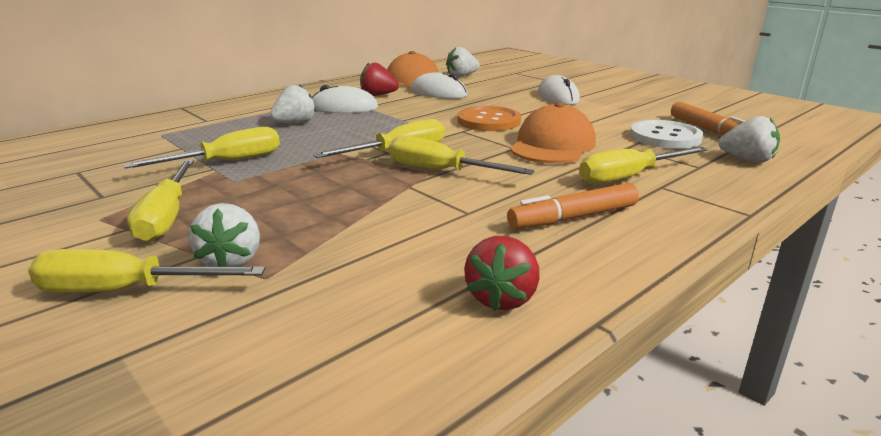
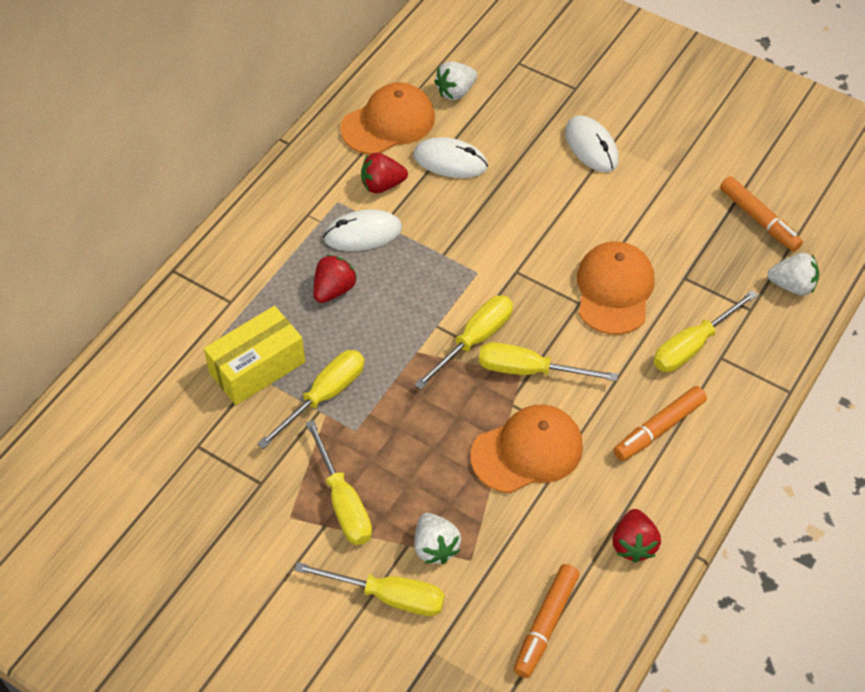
camera: 15 degrees left, 30 degrees up
(126, 290) = (388, 596): yellow screwdriver -> yellow screwdriver turned 150 degrees counterclockwise
(187, 145) = (257, 368): none -> yellow box
(295, 123) = (334, 290): white strawberry -> red strawberry
(316, 356) = (545, 624): none -> orange marker
(404, 212) = (527, 451): none -> orange cap
(489, 121) = (535, 240): orange button -> none
(665, 137) = (717, 245): white button -> none

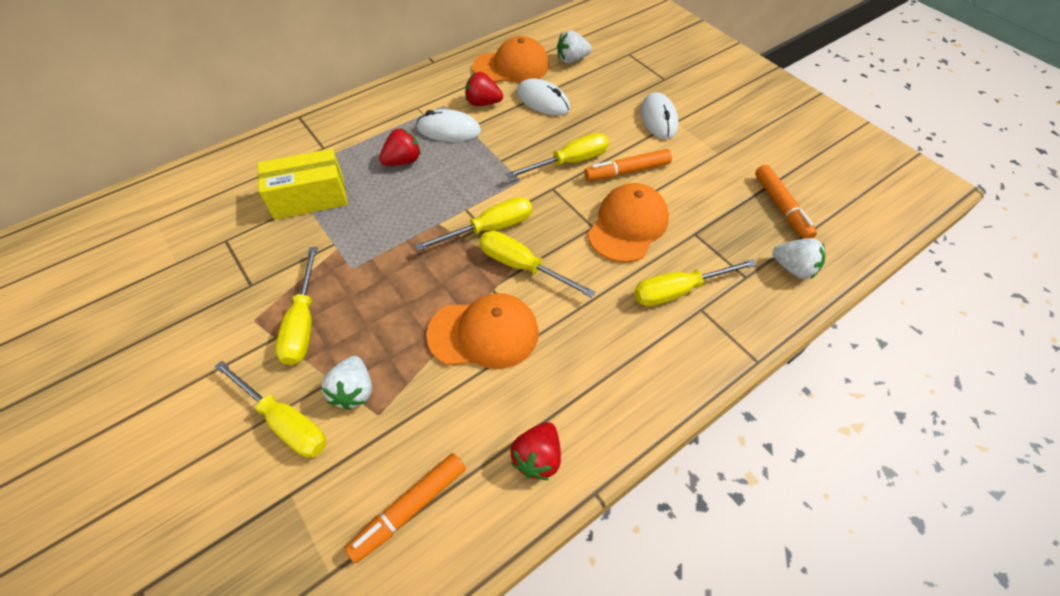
camera: 20 degrees right, 0 degrees up
(324, 396) = (345, 234): yellow screwdriver -> yellow screwdriver (569, 162)
(659, 428) = (614, 353): orange marker -> orange marker (627, 171)

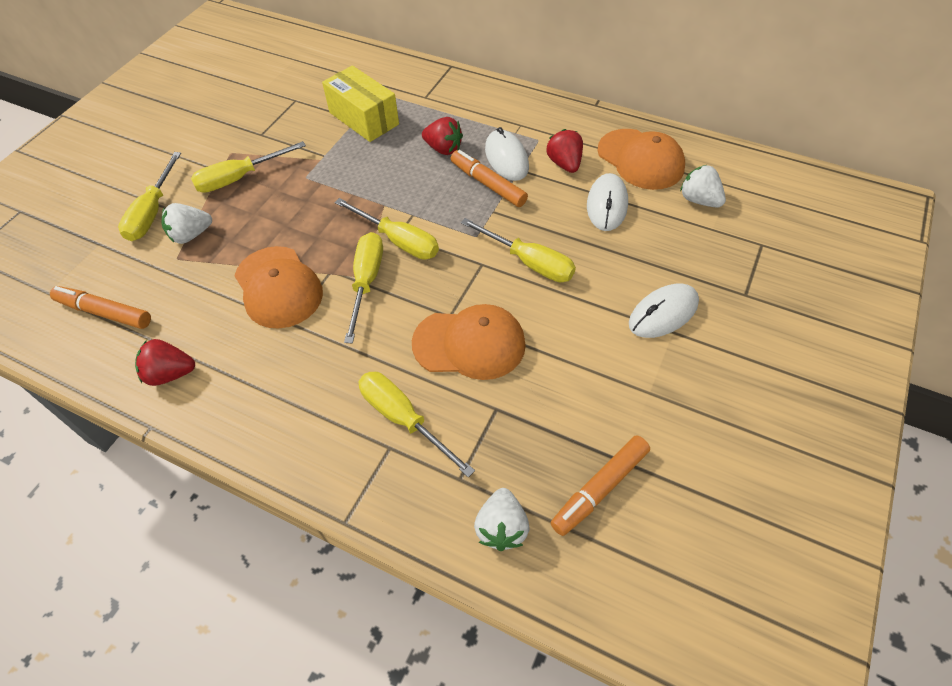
camera: 65 degrees right, 0 degrees up
(627, 171) = (550, 315): orange marker -> orange marker (488, 184)

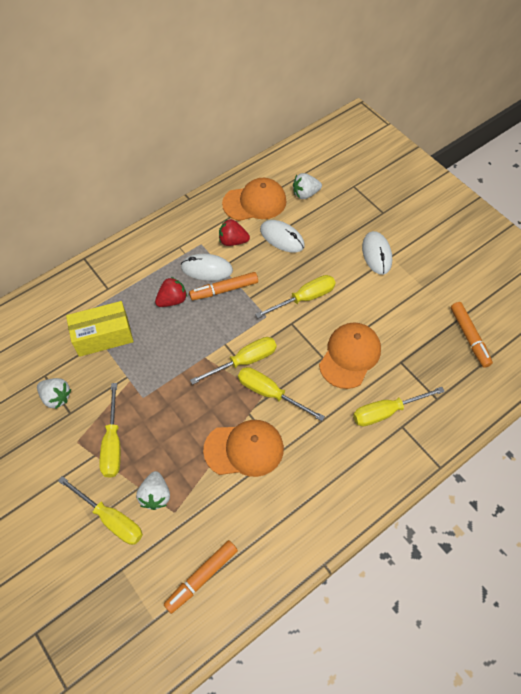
camera: 65 degrees left, 5 degrees up
(170, 373) = (285, 541): red strawberry -> none
(501, 527) = (473, 391): white strawberry -> white strawberry (56, 397)

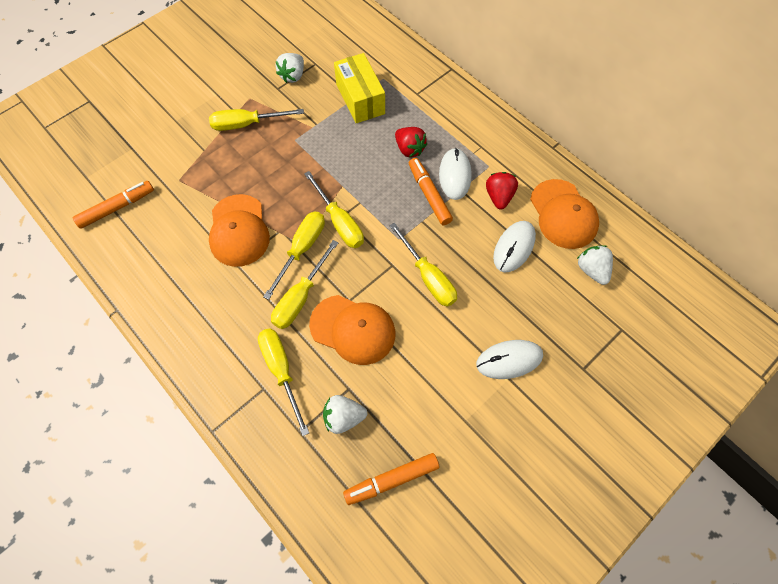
camera: 85 degrees right, 5 degrees up
(111, 518) = (176, 134): yellow screwdriver -> yellow screwdriver (300, 297)
(155, 495) = (195, 163): white strawberry -> white strawberry (344, 417)
(201, 577) = (117, 208): orange marker -> orange marker turned 105 degrees clockwise

